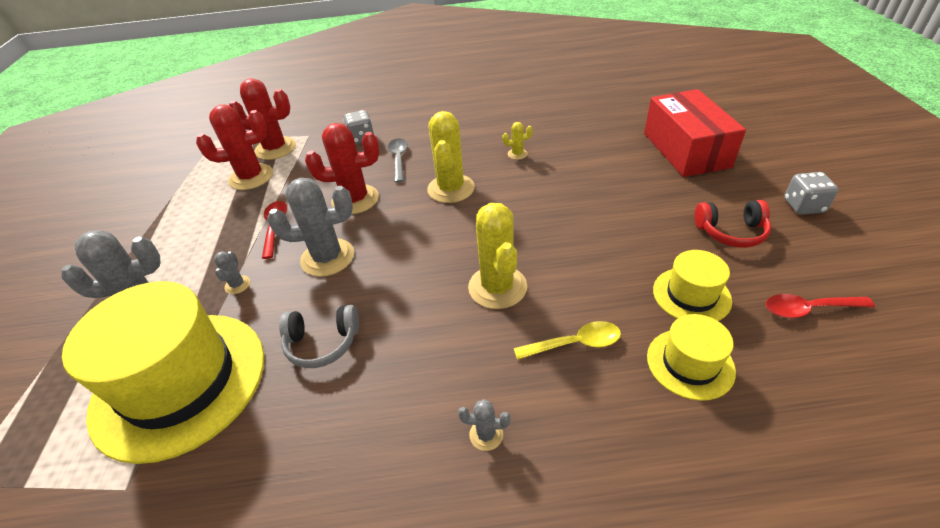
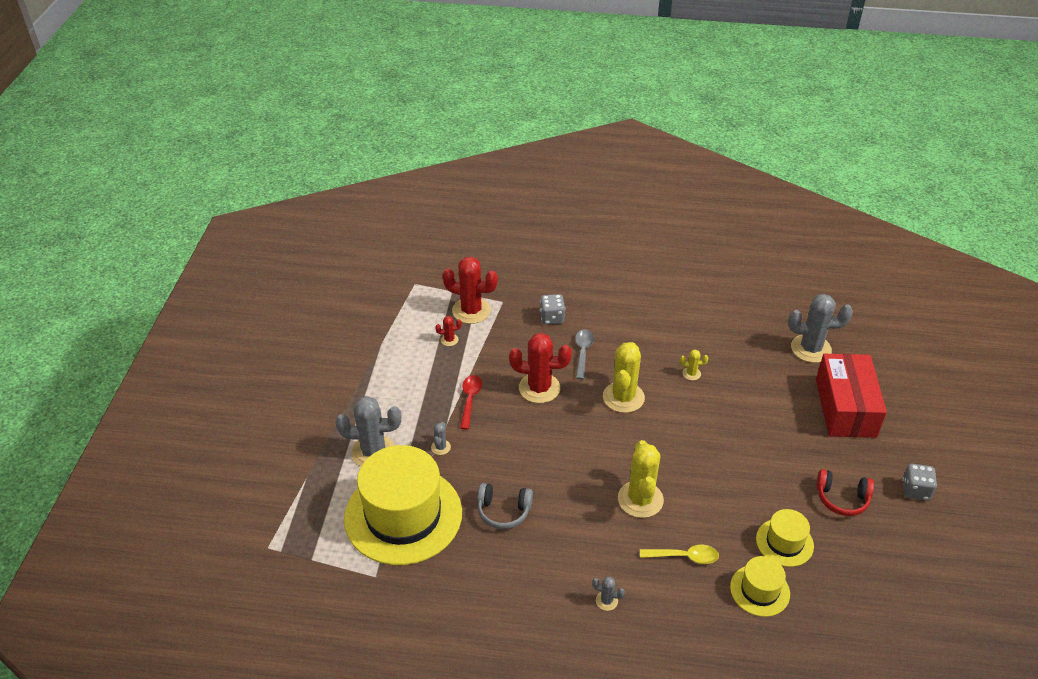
camera: 10 degrees right, 0 degrees up
(251, 177) = (449, 340): red cactus -> red cactus, size x0.45
(327, 258) = (512, 440): grey cactus -> grey cactus (811, 349)
(808, 309) = (865, 574): red spoon -> none

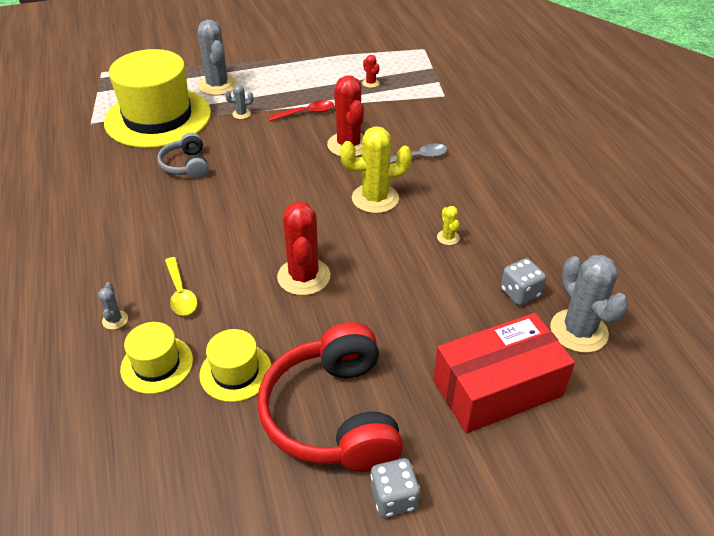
camera: 65 degrees right, 0 degrees up
(471, 311) = (417, 83): red cactus -> red cactus (304, 277)
(552, 318) = (448, 127): grey dice -> grey dice (520, 293)
(606, 601) = (105, 253): grey cactus -> grey cactus (115, 320)
(640, 499) = (242, 244): yellow cactus -> none
(842, 499) = (333, 415): red headphones -> red headphones, size x1.95

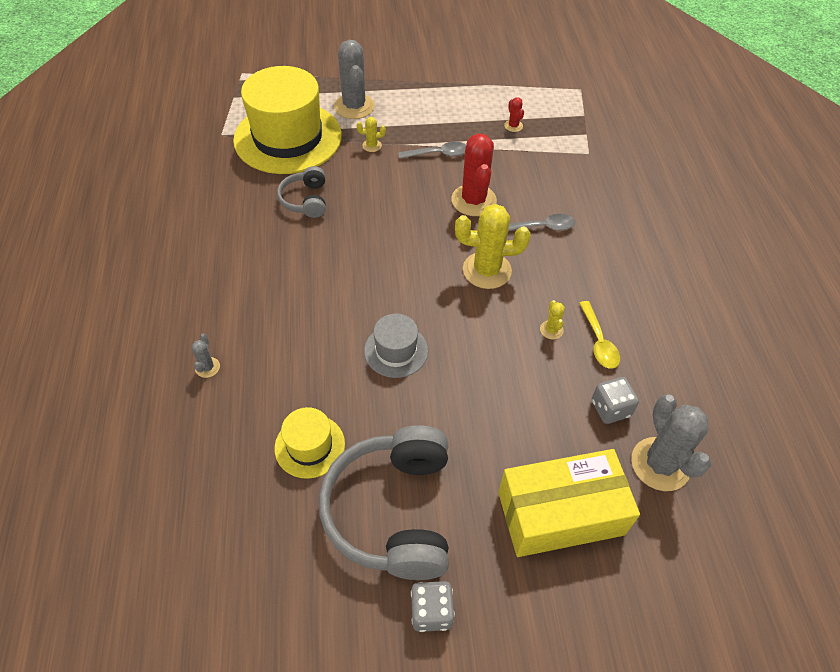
camera: 10 degrees right, 10 degrees up
(157, 364) = (238, 423): yellow hat -> none
(180, 293) = (274, 348): yellow spoon -> yellow spoon (598, 342)
(241, 114) = (372, 146): grey cactus -> yellow cactus
(304, 277) = (396, 351): red cactus -> grey hat
(306, 113) = (438, 154): red spoon -> grey spoon
(333, 415) = (392, 511): red headphones -> grey headphones
(497, 388) = (560, 513): red box -> yellow box

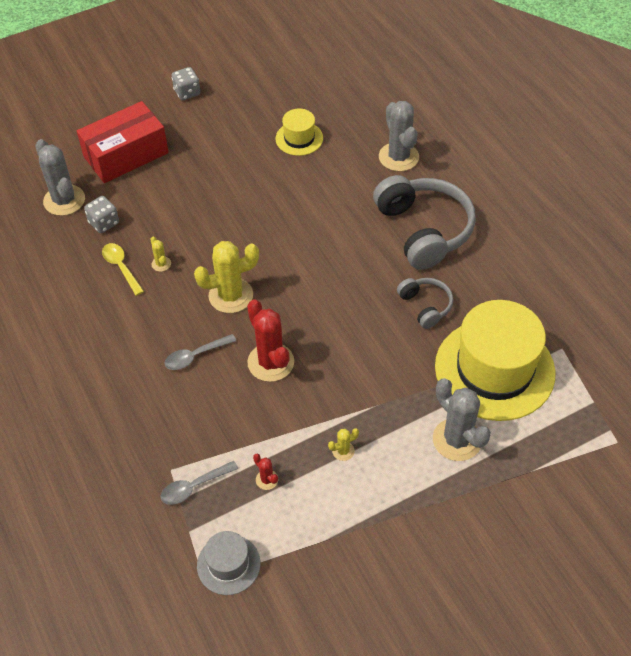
camera: 160 degrees right, 0 degrees up
(207, 367) = (398, 157): grey cactus -> grey cactus, size x2.21
(372, 146) = (404, 391): yellow cactus -> yellow cactus (343, 451)
(392, 511) = (229, 125): grey headphones -> grey headphones (424, 230)
(396, 351) = (274, 210): grey hat -> grey hat (228, 564)
(438, 154) = (331, 406): grey spoon -> grey spoon (194, 487)
(560, 513) = (126, 155): yellow box -> red box

